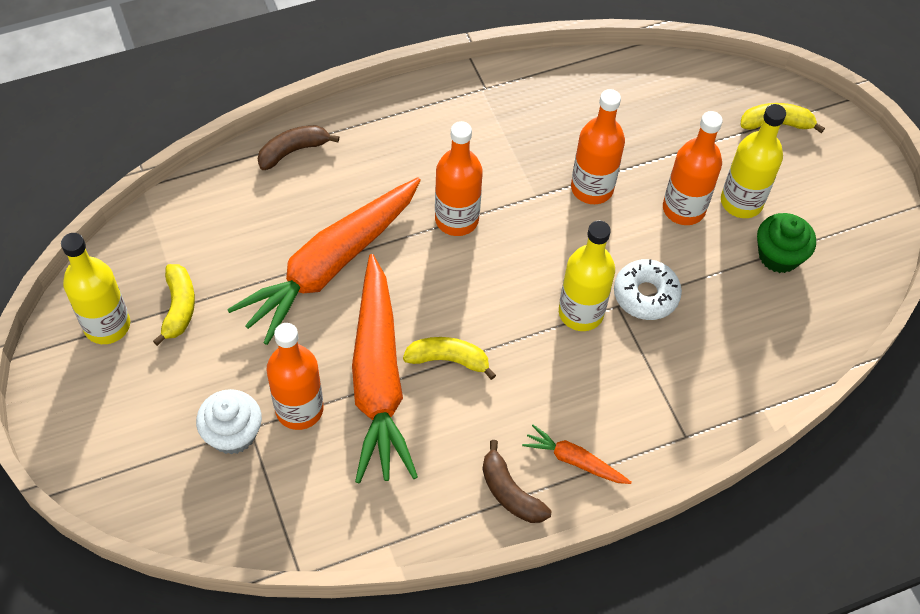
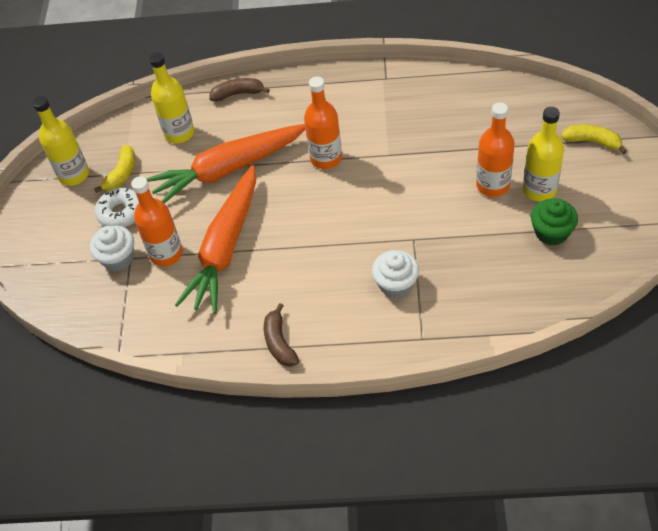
camera: 30 degrees right, 5 degrees down
(448, 360) = (278, 246): yellow banana -> none
(574, 460) = (334, 333): orange carrot -> none
(581, 313) = (384, 238): yellow bottle -> yellow bottle (179, 133)
(592, 188) = (431, 158): orange bottle -> none
(622, 372) = (396, 284): none -> white cupcake
(645, 295) = (437, 237): white donut -> white donut (121, 213)

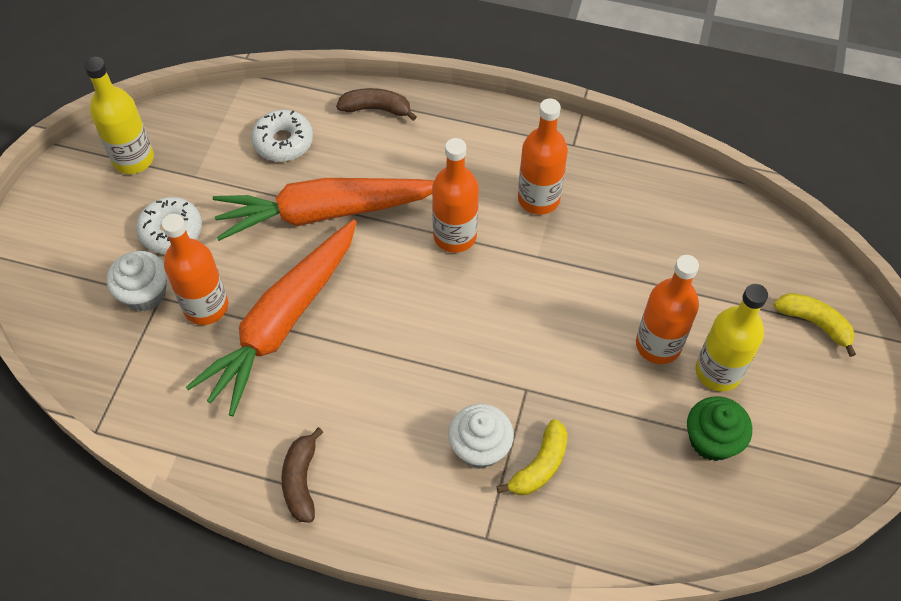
camera: 10 degrees right, 5 degrees up
(121, 174) = (191, 176): yellow banana -> yellow banana (540, 466)
(179, 133) = (283, 142): yellow bottle -> white donut
(375, 118) = (538, 199): none -> orange bottle

